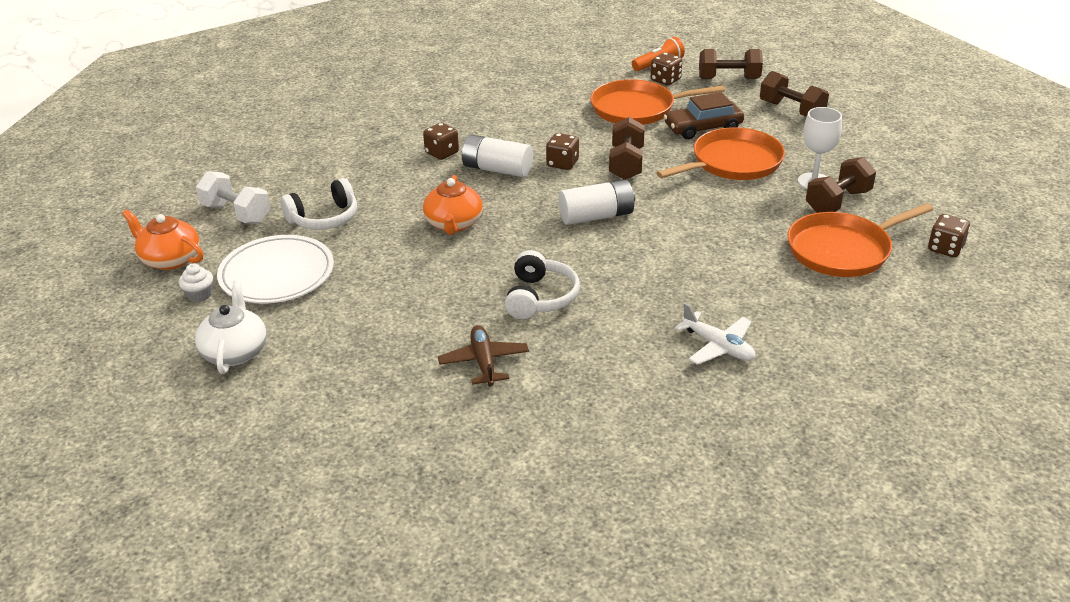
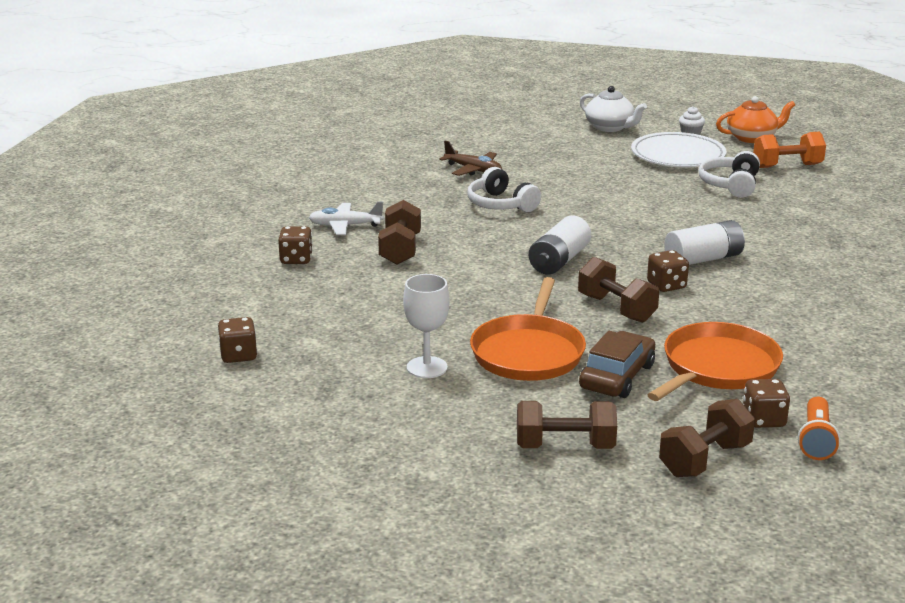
camera: 135 degrees right, 10 degrees down
(236, 213) = (787, 166): white dumbbell -> orange dumbbell
(442, 153) = (772, 251): brown dice -> brown dice (296, 259)
(454, 224) = (644, 215): orange teapot -> none
(838, 202) = (380, 357): brown dumbbell -> brown dumbbell (400, 250)
(843, 250) = (328, 317): orange pan -> none

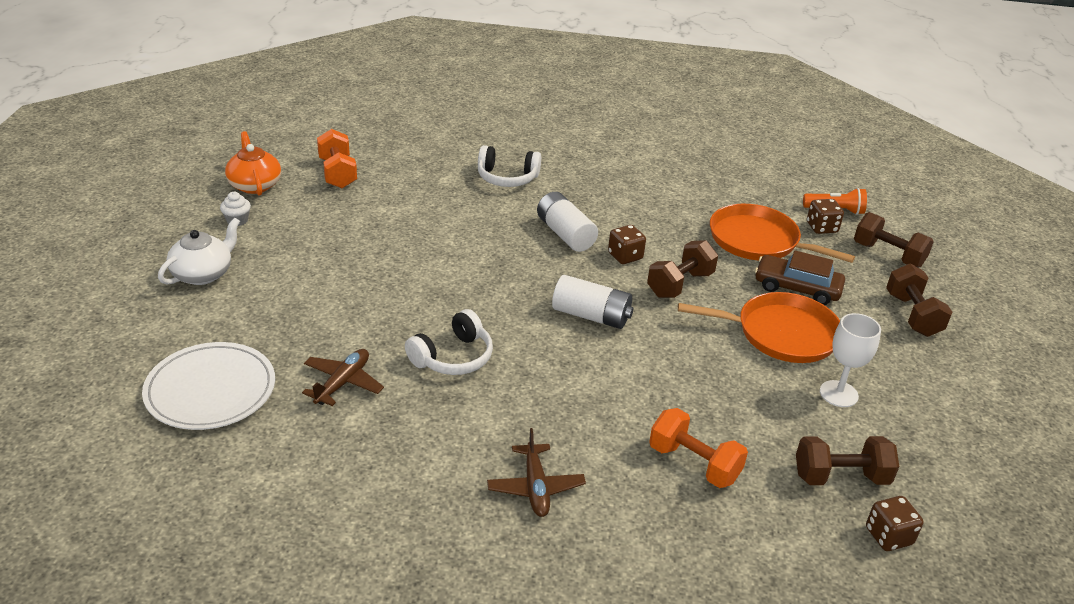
camera: 100 degrees left, 10 degrees up
(296, 259) = (644, 522): brown dice -> none
(345, 226) = (535, 487): white plane -> brown plane
(351, 284) = (694, 464): none -> orange dumbbell
(400, 250) = (594, 431): brown dumbbell -> brown dumbbell (840, 477)
(678, 155) = (302, 232): white plate -> white plate (210, 390)
(730, 185) = (388, 207): white headphones -> white headphones (507, 178)

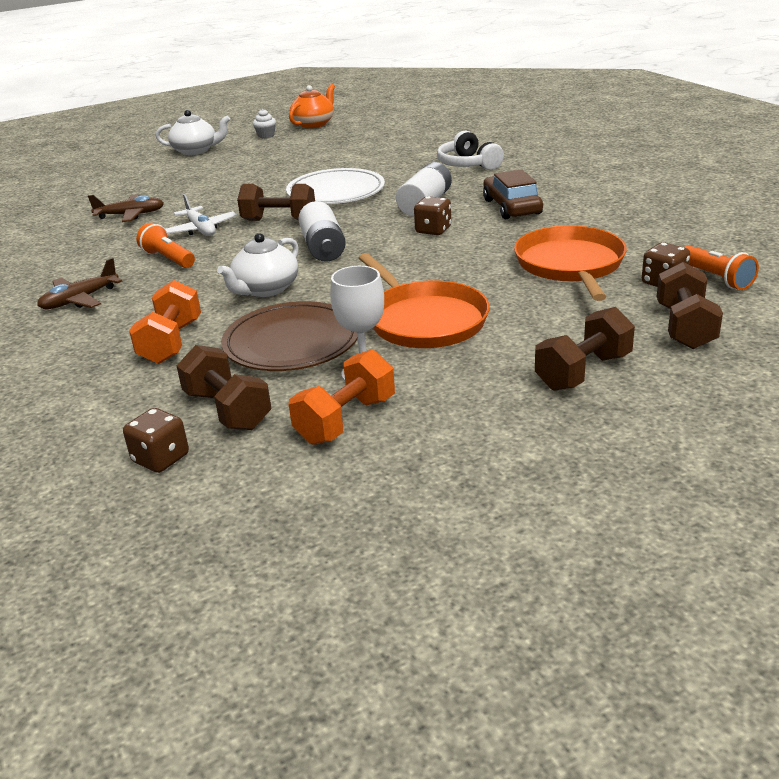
camera: 60 degrees right, 5 degrees down
(210, 390) = (83, 193): white plate -> white plate (336, 192)
(337, 173) = (369, 132): orange dumbbell -> orange dumbbell (346, 420)
(453, 357) = (201, 229): white headphones -> white plane
(503, 402) = (168, 259): none -> orange flashlight
(642, 377) = (265, 289): none -> white teapot
(680, 284) = (428, 260): brown dumbbell -> brown dumbbell (279, 220)
(757, 404) = (292, 342): none -> brown plate
(797, 288) = (520, 304): brown car -> brown car (512, 207)

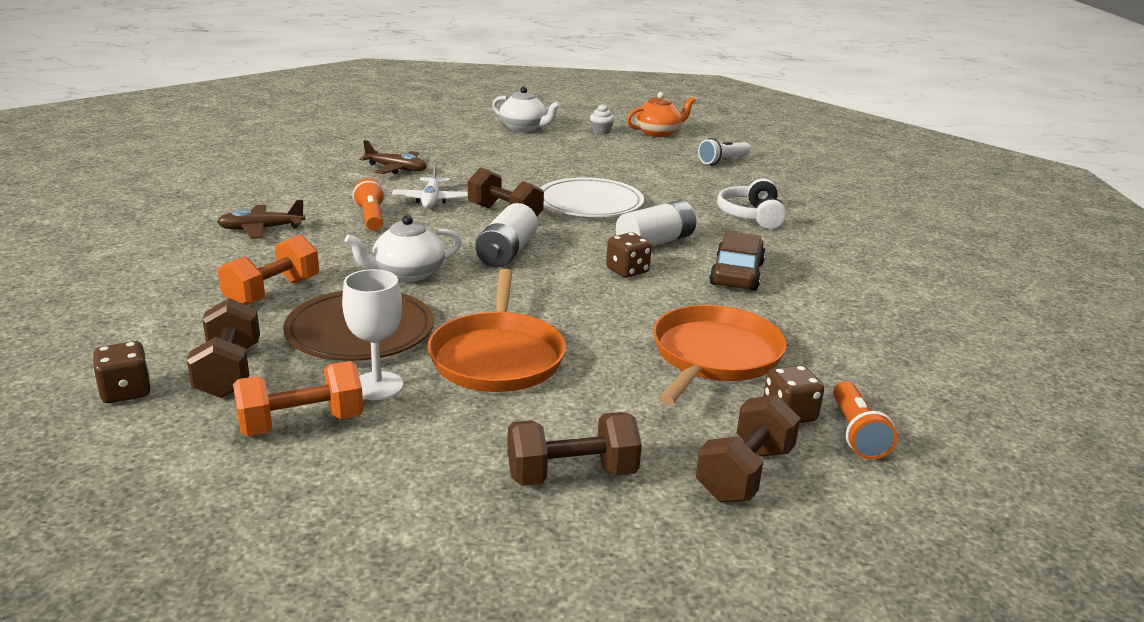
camera: 25 degrees right, 5 degrees down
(393, 131) = (722, 161): none -> white flashlight

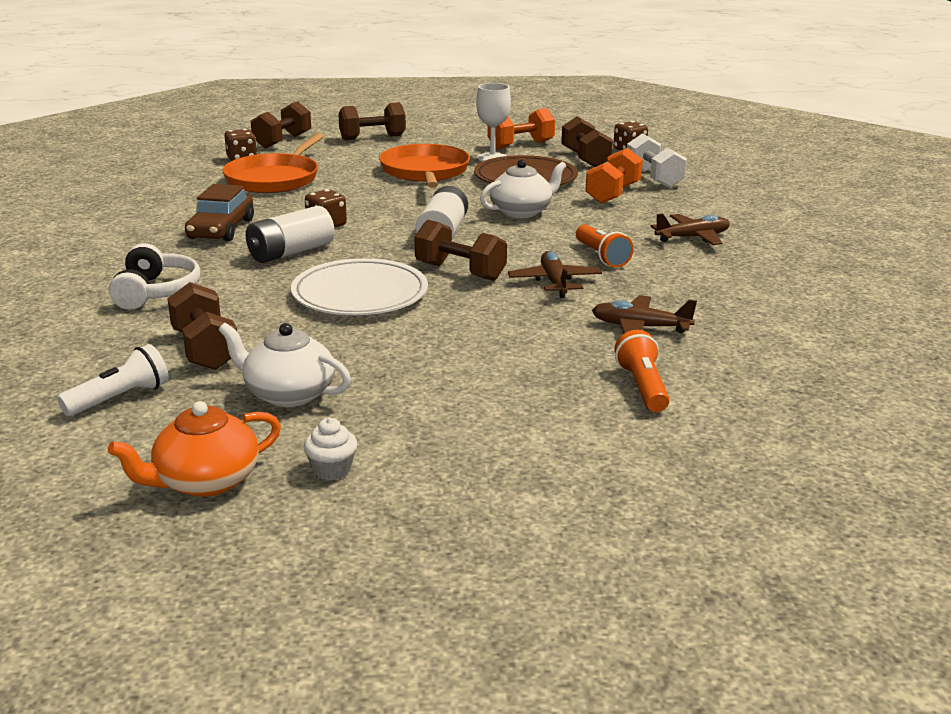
camera: 175 degrees right, 0 degrees up
(181, 318) = (653, 178): none -> white dumbbell
(431, 200) = (554, 282): white plane -> brown plane
(524, 128) = (495, 462): white teapot -> white teapot (288, 394)
(689, 178) = (205, 350): none -> brown dumbbell
(856, 433) = (207, 154): orange flashlight -> orange flashlight (642, 387)

